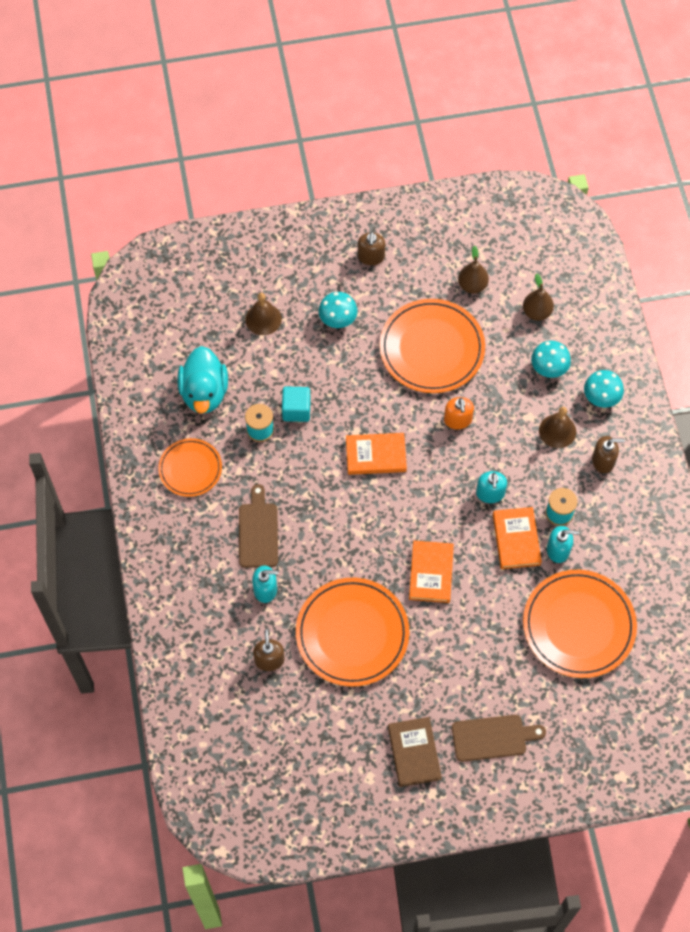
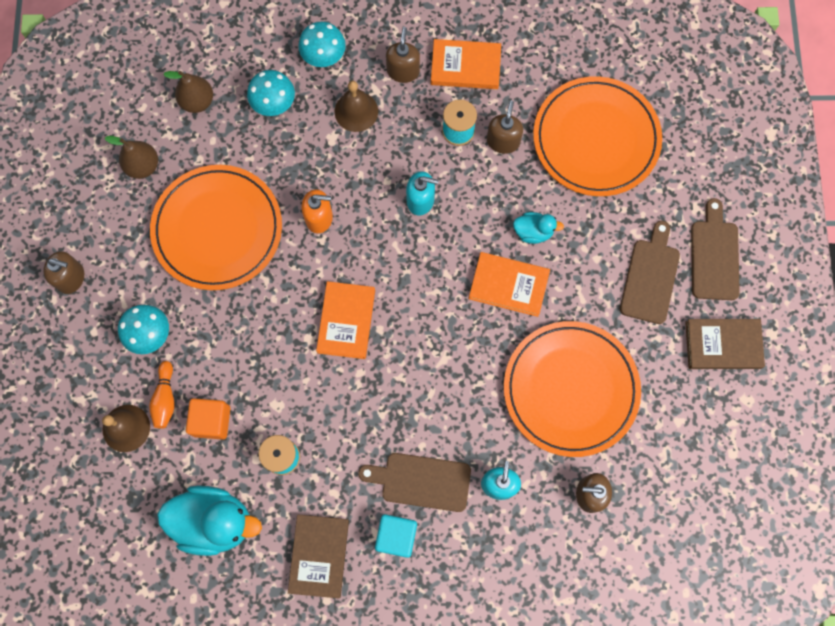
camera: 80 degrees left, 10 degrees up
(190, 469) = (319, 556): orange plate -> brown book
(279, 375) = (212, 421): none -> orange cube
(290, 340) = (165, 398): none -> orange bowling pin
(296, 410) = (265, 407): turquoise cube -> turquoise cube (396, 536)
(462, 686) = (650, 277): none -> brown cutting board
(482, 586) = (533, 232): none -> turquoise duck
(516, 539) = (482, 183): orange book -> orange book (465, 66)
(558, 550) = (503, 141): turquoise soap dispenser -> brown soap dispenser

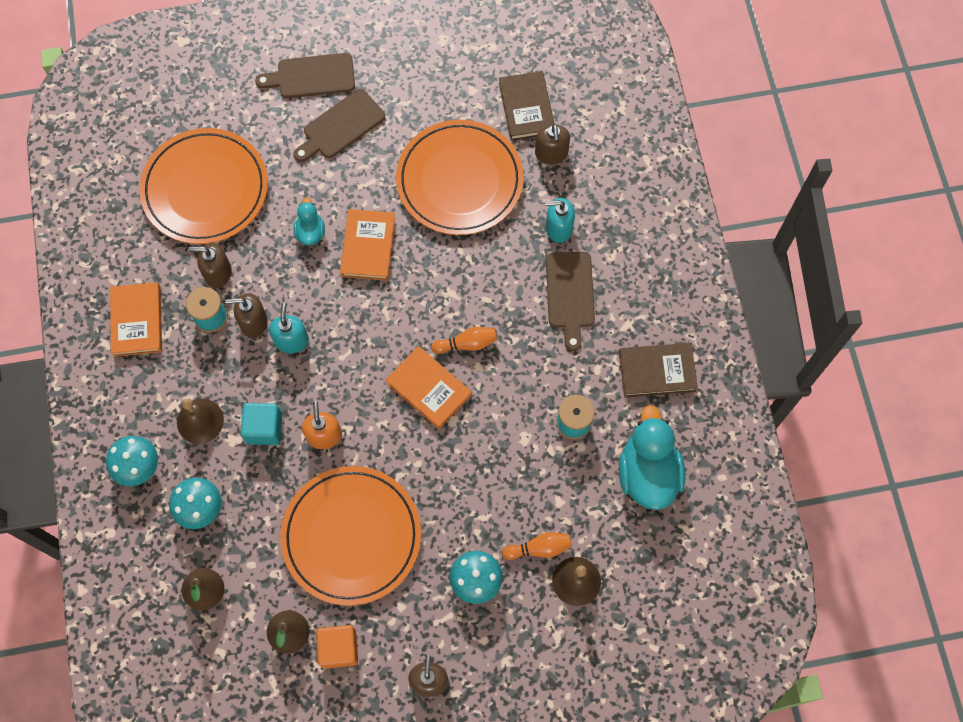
camera: 100 degrees left, 5 degrees down
(212, 421) = (552, 497): orange cube -> orange cube (339, 648)
(346, 321) = (429, 388): orange book -> orange book turned 45 degrees clockwise
(386, 366) = (467, 344): none -> orange bowling pin
(396, 536) = (624, 307): turquoise cube -> turquoise cube (264, 428)
(403, 71) = (148, 382): brown soap dispenser -> brown soap dispenser (253, 322)
(650, 277) = (340, 126): brown cutting board -> brown cutting board turned 45 degrees counterclockwise
(723, 345) = (396, 62): brown book -> brown book (526, 108)

